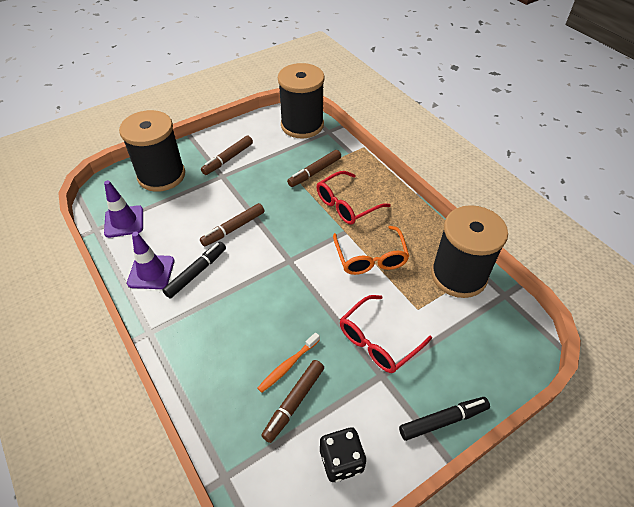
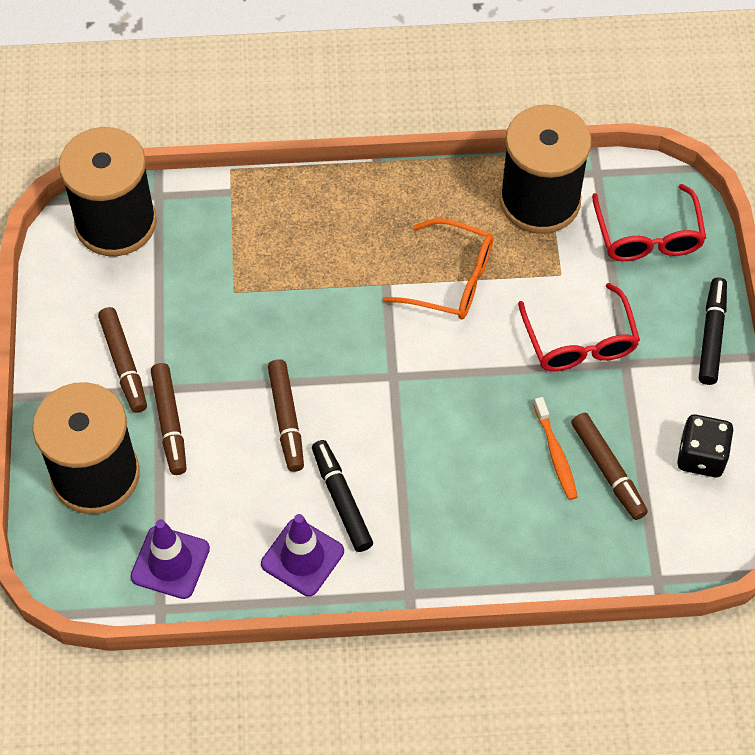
camera: 60 degrees left, 10 degrees up
(314, 172) = (240, 261): brown marker -> brown marker (170, 423)
(346, 205) = (337, 256): red glasses -> red glasses (648, 236)

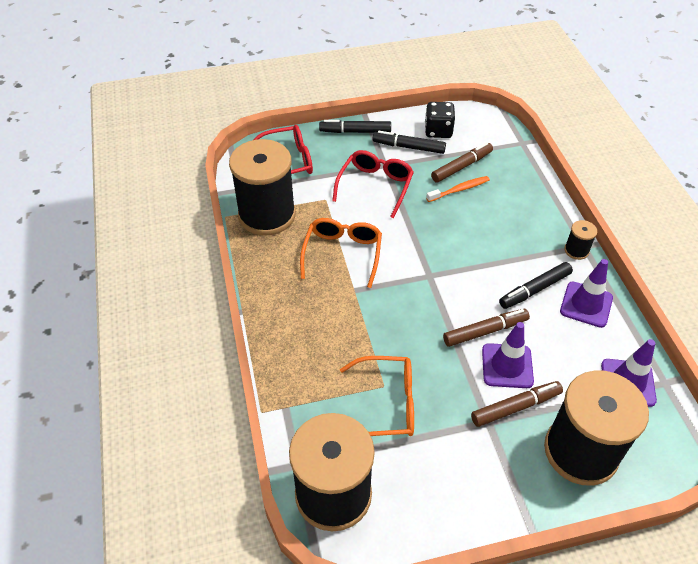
camera: 100 degrees left, 10 degrees down
(124, 364) = (474, 453): brown marker -> none
(208, 290) = (387, 404): none -> orange glasses
(229, 430) = (507, 366): none -> purple traffic cone
(402, 580) = (576, 250): none -> black spool
(580, 342) = (375, 186): red glasses -> red glasses turned 45 degrees counterclockwise
(664, 404) = (408, 147): none -> black marker

